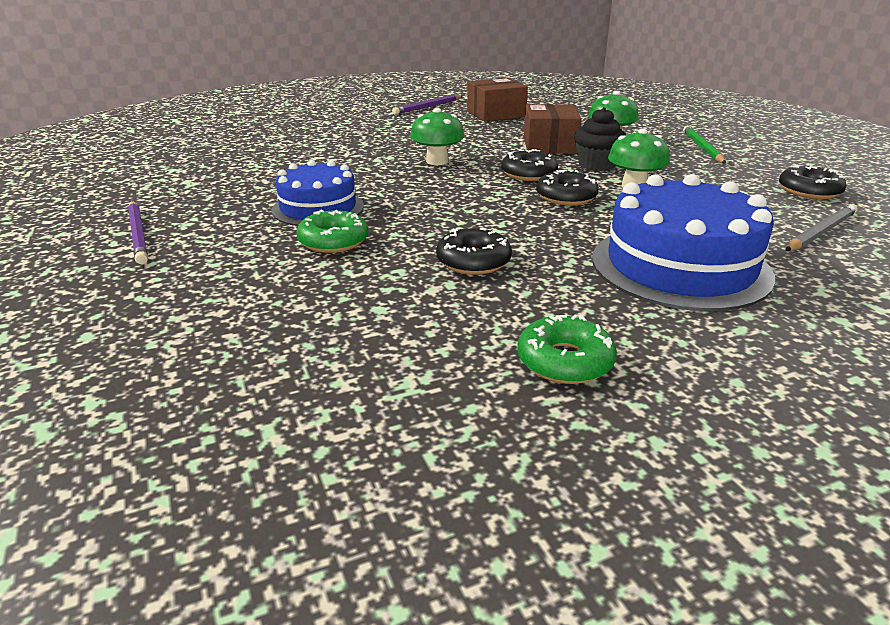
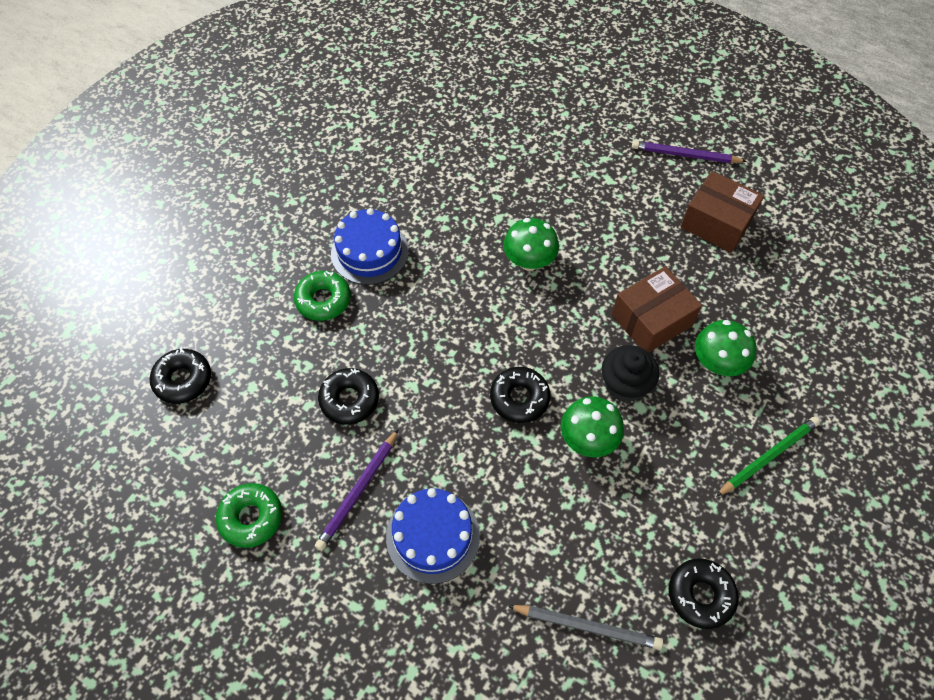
camera: 55 degrees right, 30 degrees up
(138, 234) = (259, 192): purple pencil -> purple pencil (358, 491)
(528, 174) = (554, 344): black donut -> black donut (183, 380)
(680, 266) = (433, 536): blue cake -> blue cake, size x0.63

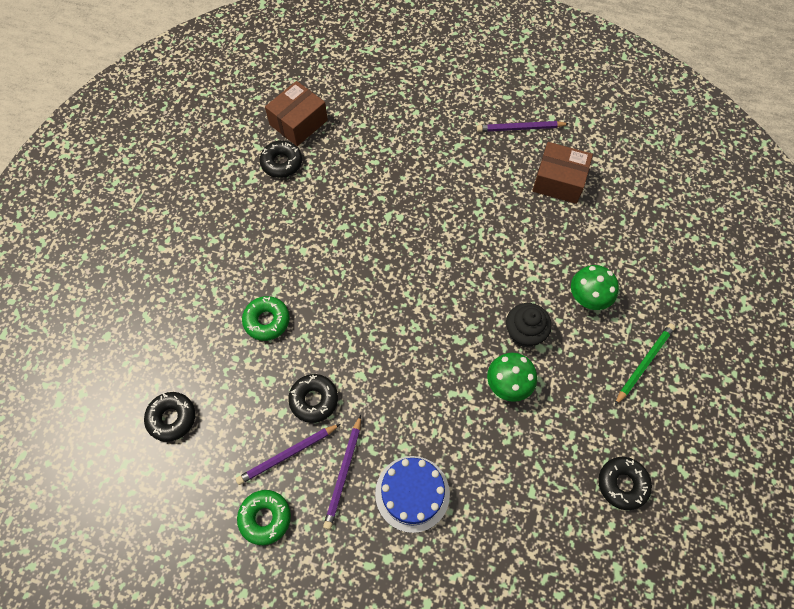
camera: 15 degrees left, 5 degrees up
(300, 453) = (287, 454): none -> purple pencil
(369, 252) = (292, 270): blue cake -> none
(519, 398) = (447, 364): black donut -> black donut (281, 163)
(529, 261) = (423, 247): green mushroom -> none
(586, 626) = (547, 531): grey pencil -> none
(651, 320) = (530, 274): brown box -> brown box (298, 122)

